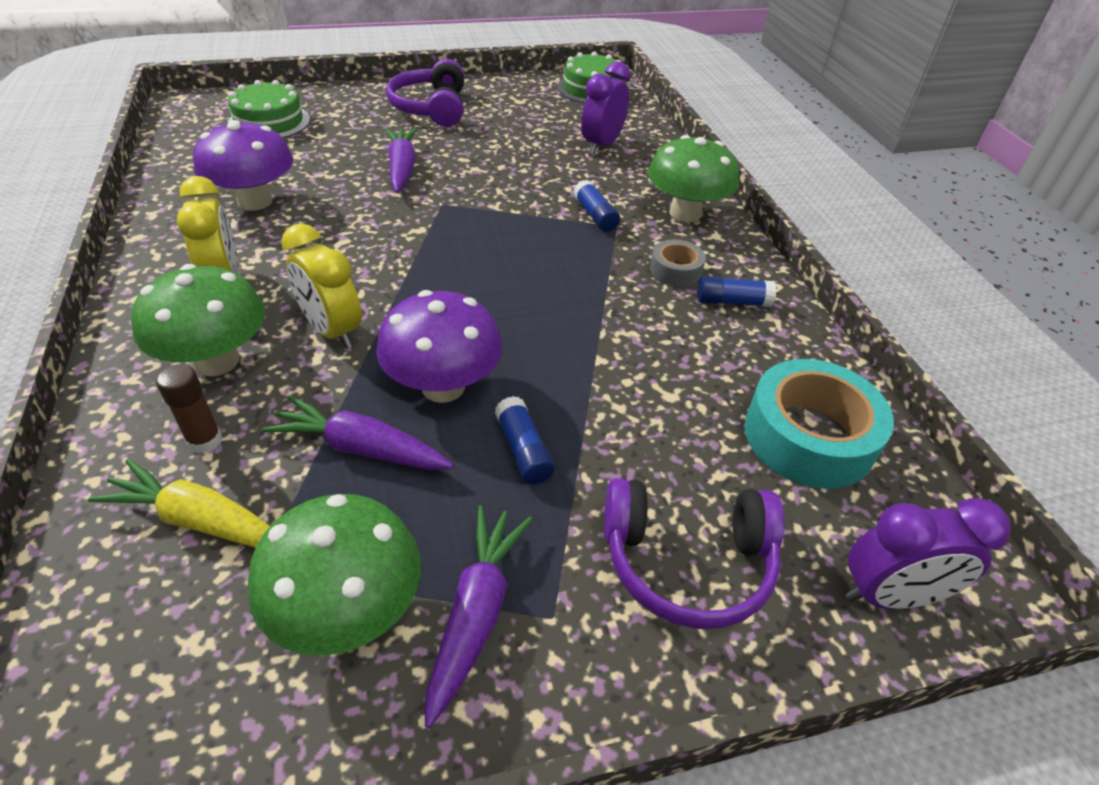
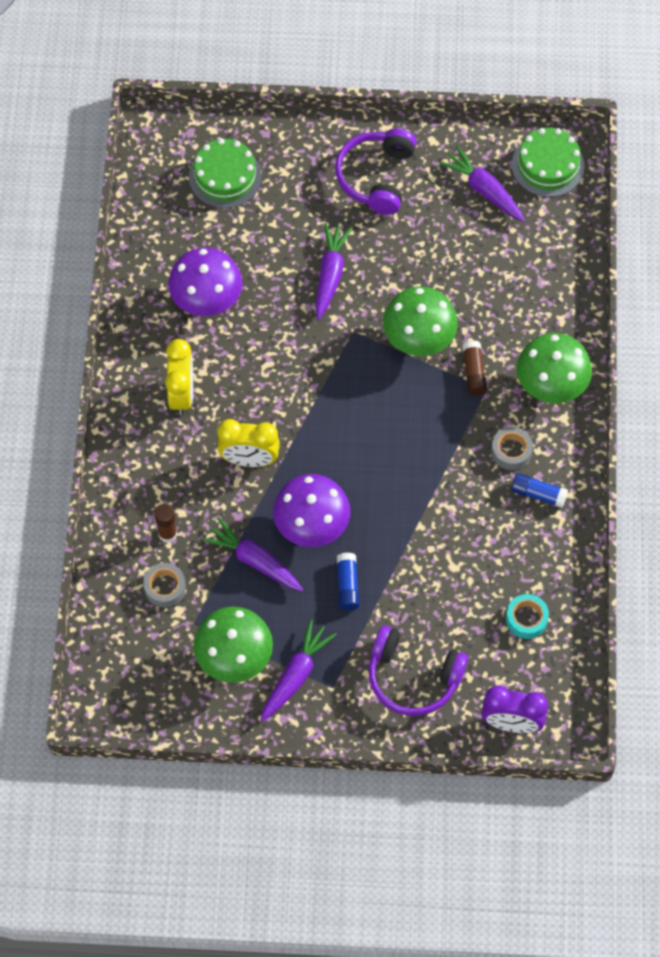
camera: 20 degrees right, 20 degrees up
(200, 521) = (165, 587): yellow carrot -> grey tape
(216, 361) = (175, 470): green mushroom -> green mushroom (419, 338)
(332, 331) = (249, 459): yellow clock -> yellow clock turned 60 degrees counterclockwise
(541, 106) = (484, 190): none -> purple carrot
(595, 215) = (474, 372): blue glue stick -> brown glue stick
(601, 145) = (518, 271): purple clock -> none
(808, 436) = (526, 619): turquoise tape -> turquoise tape, size x0.51

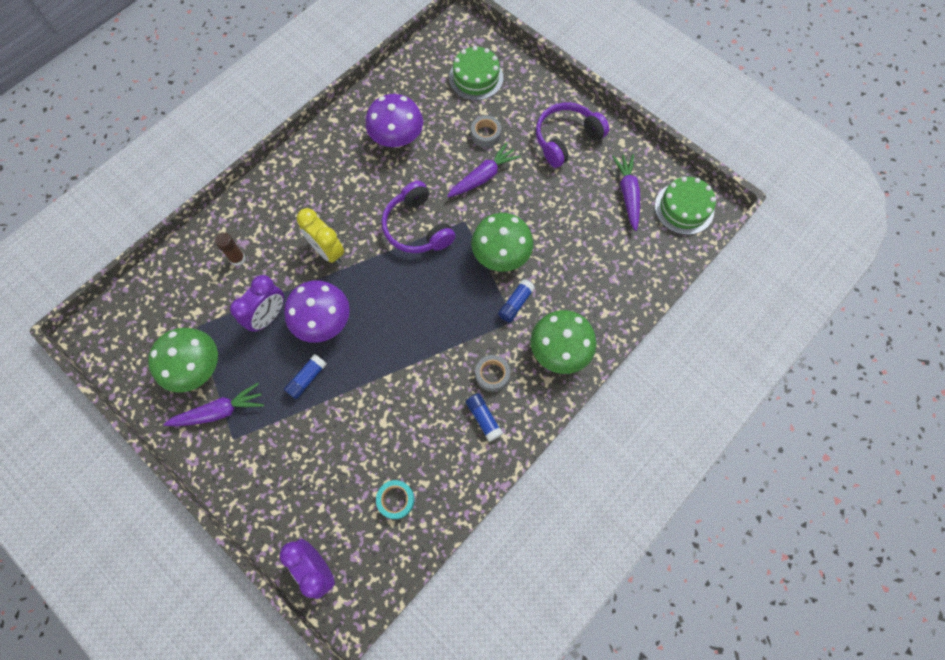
camera: 40 degrees right, 5 degrees up
(165, 587) = (203, 290): grey tape -> grey tape (485, 135)
(182, 394) = (329, 183): yellow clock -> none
(254, 561) = (269, 316): purple carrot -> purple clock
(413, 678) = (286, 477): purple headphones -> purple headphones (417, 227)
(474, 372) = (515, 304): brown glue stick -> blue glue stick

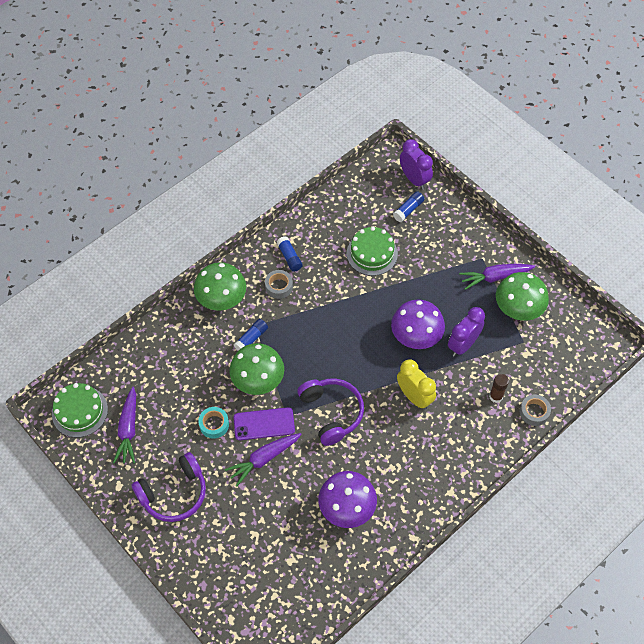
camera: 175 degrees left, 10 degrees down
(307, 379) = (427, 295): blue glue stick -> blue glue stick (408, 210)
(396, 500) = (359, 212): turquoise tape -> turquoise tape (214, 424)
(476, 78) = (257, 578): green cake -> green cake (372, 253)
(485, 135) = (255, 505): grey tape -> grey tape (534, 412)
(488, 210) = (264, 424): none -> purple phone

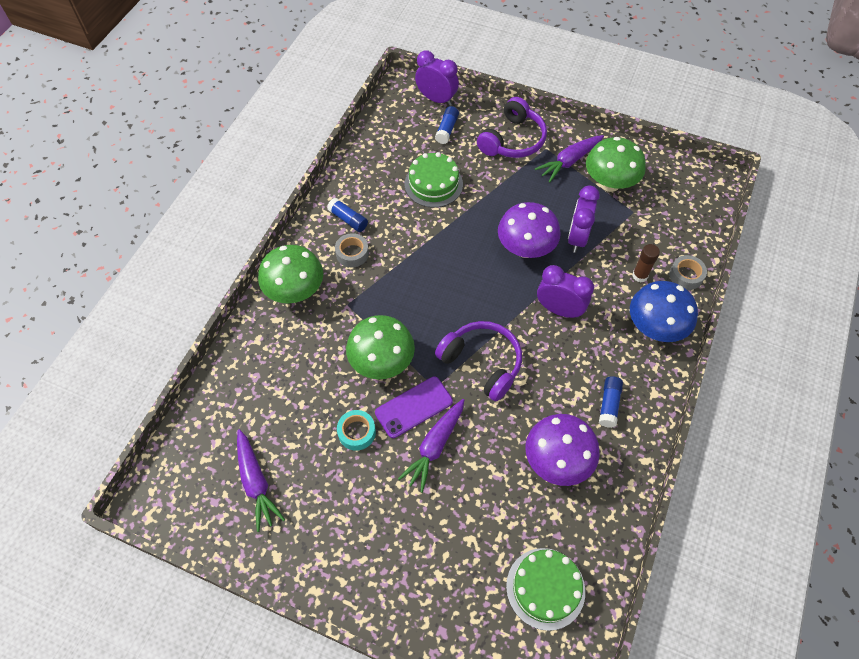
camera: 25 degrees left, 0 degrees up
(80, 411) = (184, 487): green cake -> green cake (545, 588)
(174, 493) = (350, 535): purple headphones -> purple headphones (513, 140)
(251, 339) = (350, 320): blue glue stick -> blue glue stick (609, 404)
(414, 397) = (559, 310): yellow clock -> purple clock
(482, 442) = (655, 327): none -> blue mushroom

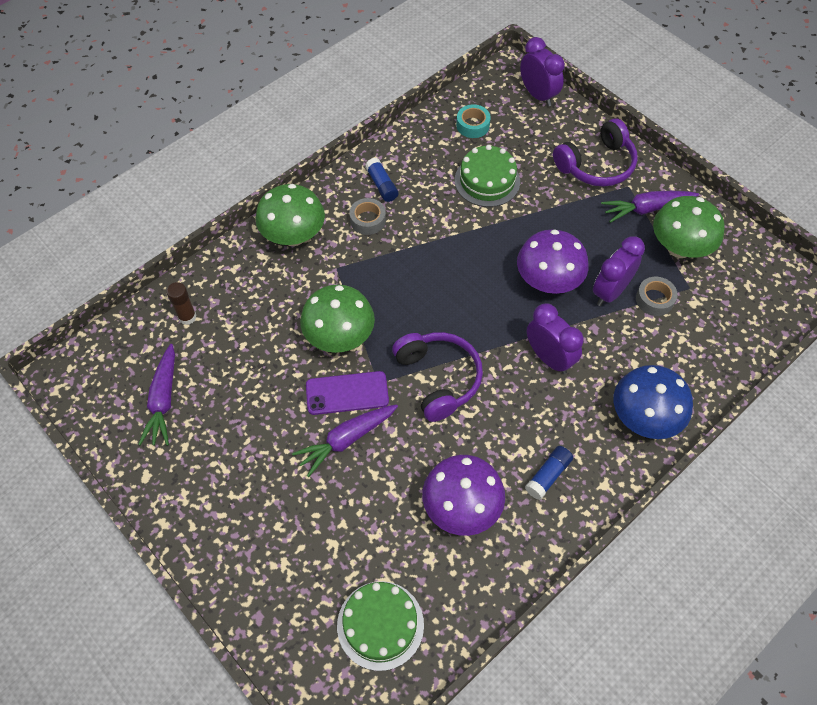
camera: 25 degrees right, 0 degrees up
(357, 432) = (279, 394): turquoise tape -> turquoise tape (472, 125)
(447, 129) = (531, 130): blue glue stick -> none
(640, 275) = (658, 357): brown glue stick -> brown glue stick (187, 317)
(686, 275) = (711, 378): grey tape -> grey tape (654, 299)

